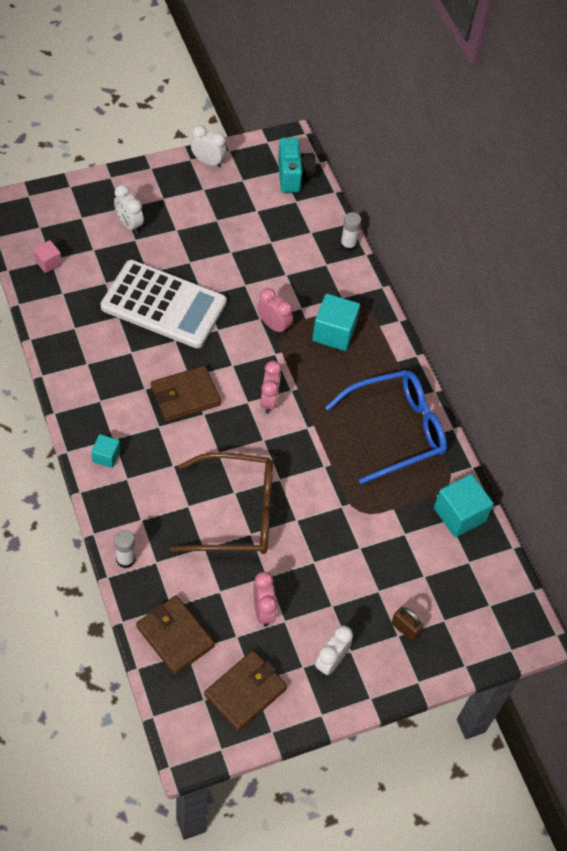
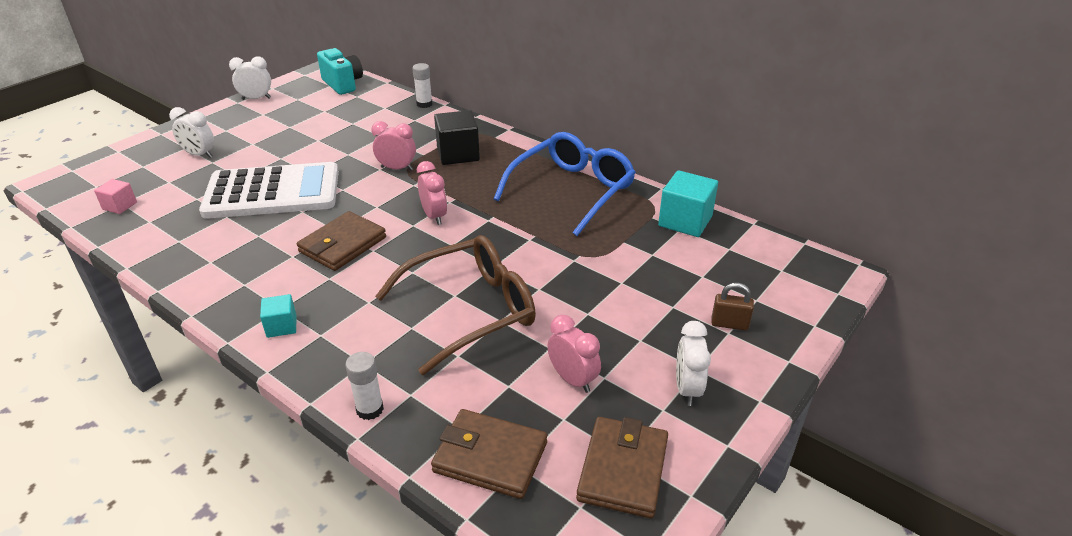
camera: 25 degrees left, 20 degrees down
(334, 333) = (458, 154): turquoise cube -> black cube

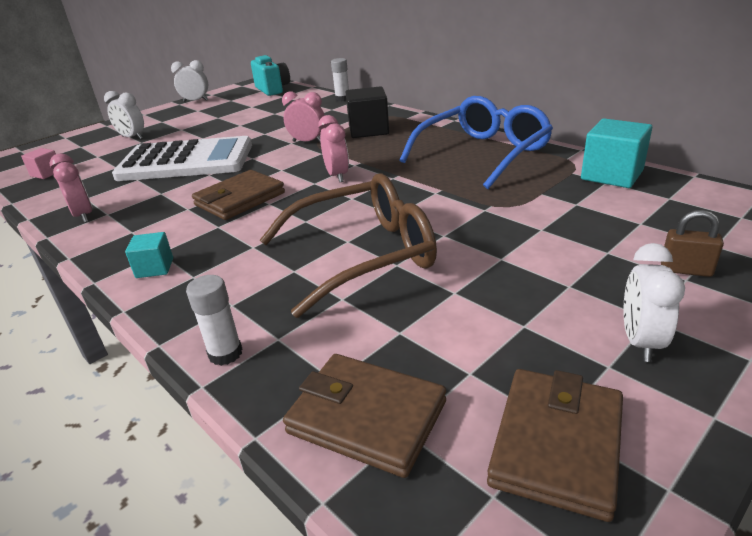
camera: 10 degrees right, 5 degrees down
(573, 379) = (482, 327): pink clock -> pink clock (84, 216)

